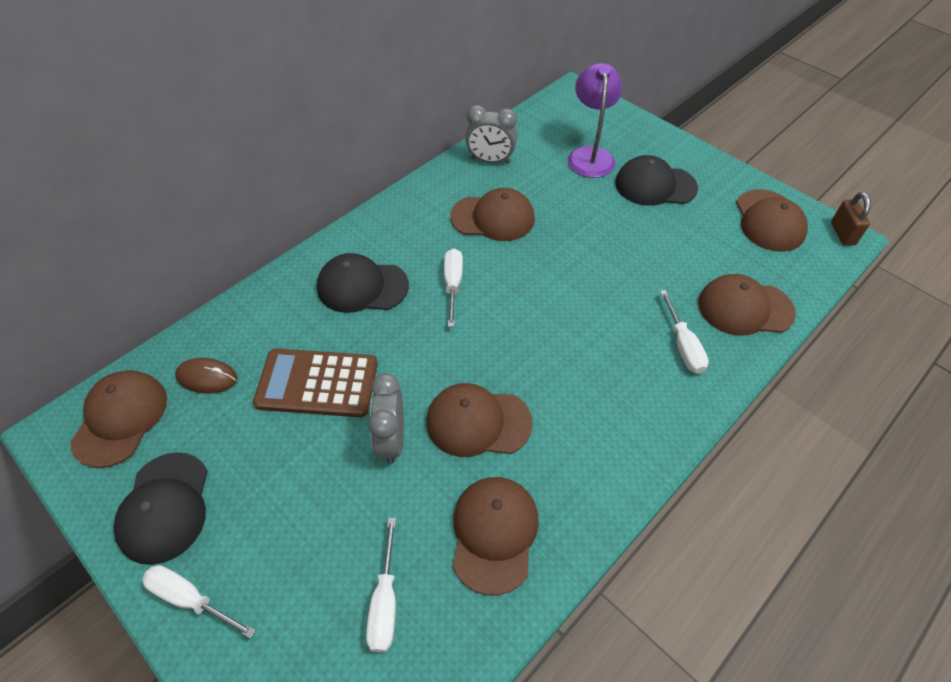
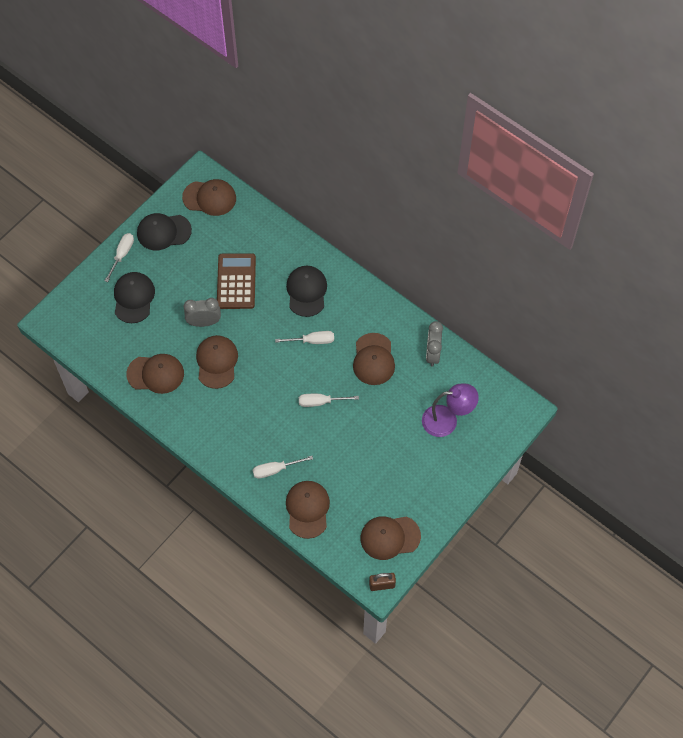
camera: 85 degrees right, 10 degrees up
(207, 377) = (237, 229): brown mouse -> none
(385, 602) = (122, 331): white screwdriver -> white screwdriver (320, 402)
(655, 185) = (418, 463): black cap -> black cap (133, 298)

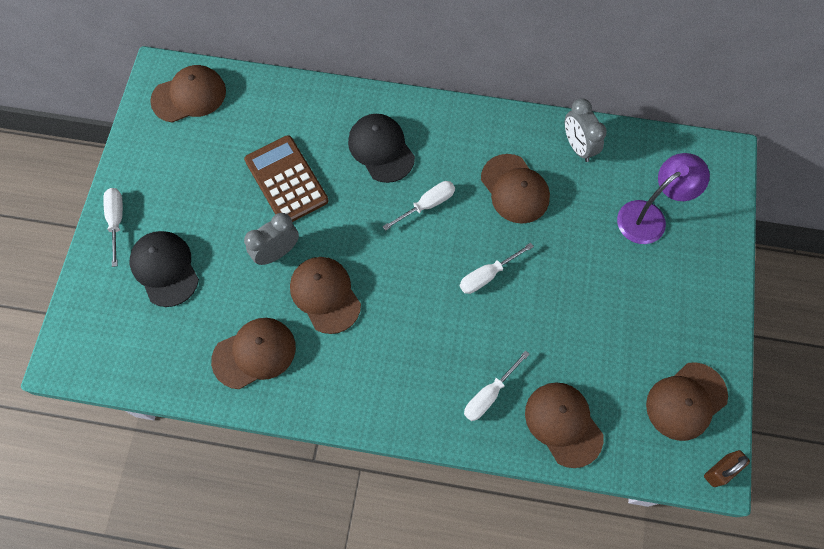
camera: 30 degrees left, 5 degrees up
(163, 232) = (155, 165): black cap -> none

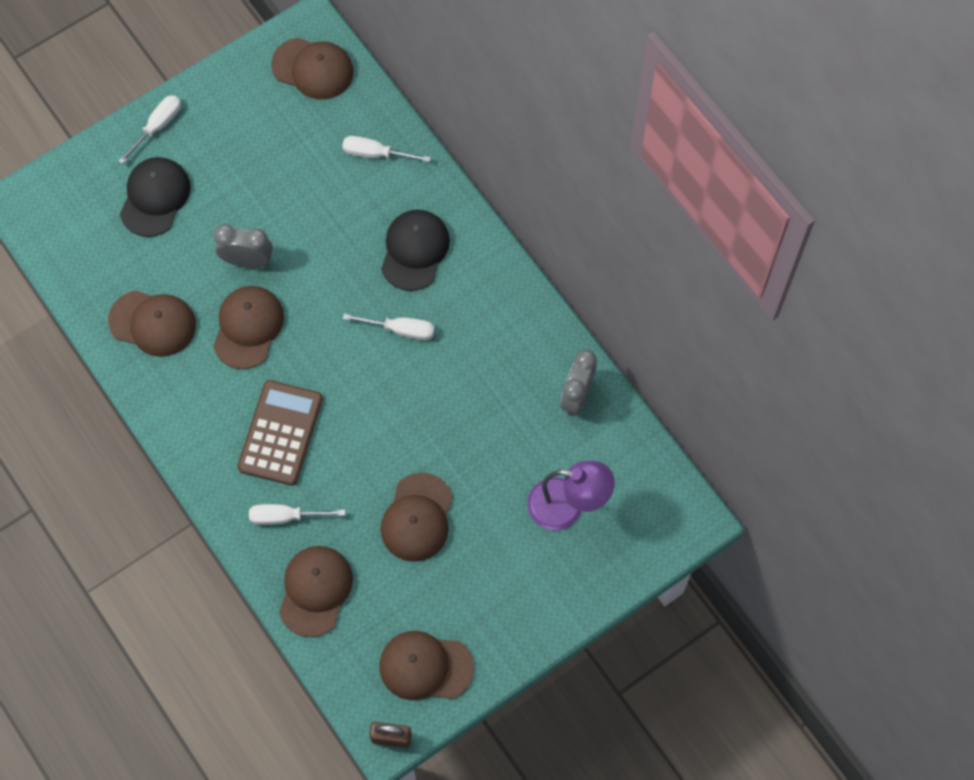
camera: 45 degrees right, 0 degrees up
(286, 180) = (314, 209): brown calculator -> brown calculator (280, 433)
(487, 275) = (384, 429): white screwdriver -> white screwdriver (375, 154)
(515, 189) = (484, 382): brown cap -> brown cap (417, 518)

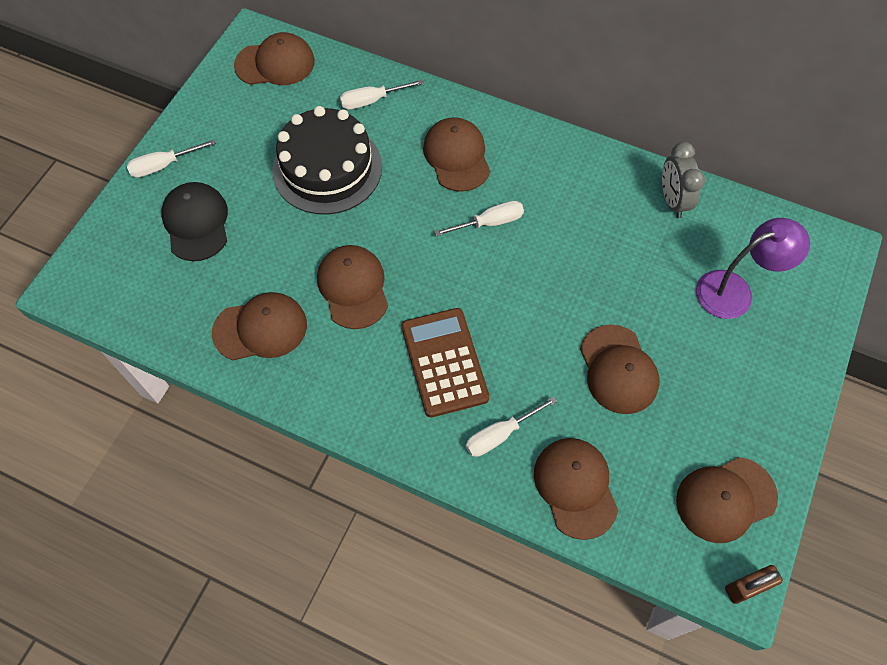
camera: 30 degrees left, 5 degrees down
(157, 126) = (163, 165): white screwdriver -> white screwdriver turned 120 degrees counterclockwise
(247, 261) = (316, 233): grey clock -> none
(294, 202) = (327, 168): none -> black cake
(414, 250) = (457, 156): black cap -> brown cap

